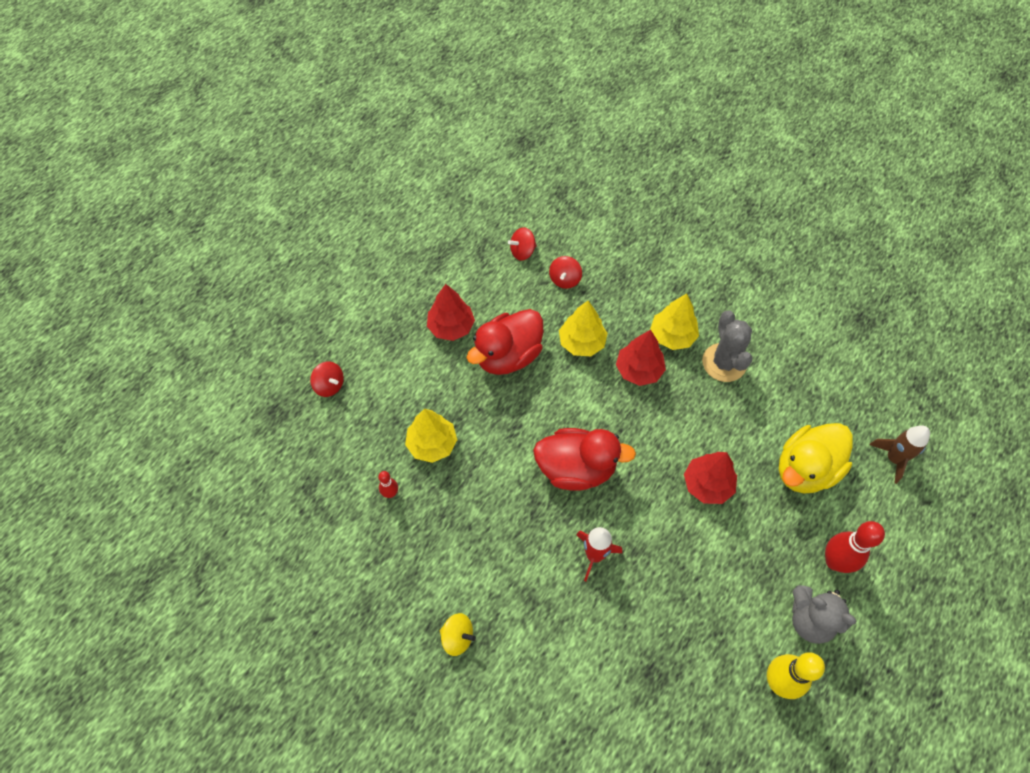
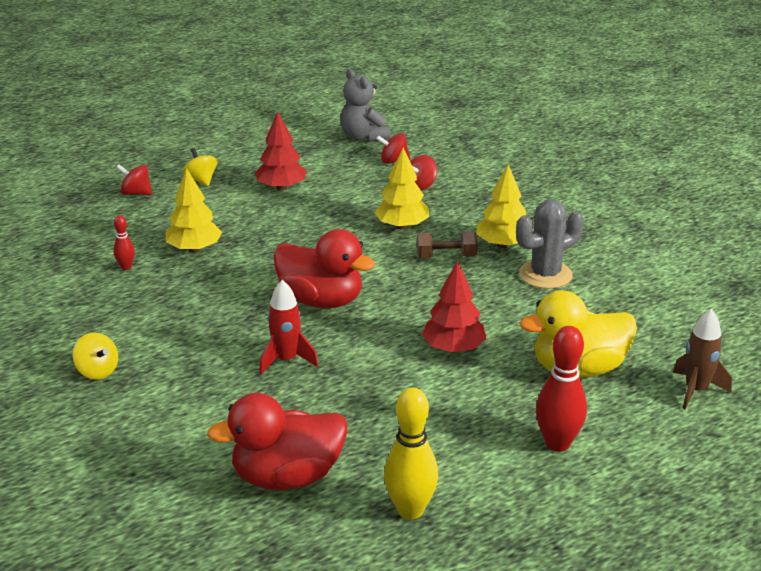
camera: 25 degrees right, 30 degrees down
(329, 385) = (136, 193): red spinning top -> red spinning top turned 135 degrees clockwise
(375, 343) = (201, 180): none -> yellow spinning top
(508, 356) = (319, 216): red duck -> red duck (287, 477)
(638, 370) = (446, 257): red tree -> brown dumbbell
(724, 363) = (545, 275): grey cactus -> grey cactus turned 45 degrees clockwise
(810, 620) = (490, 477): grey teddy bear -> grey teddy bear (363, 137)

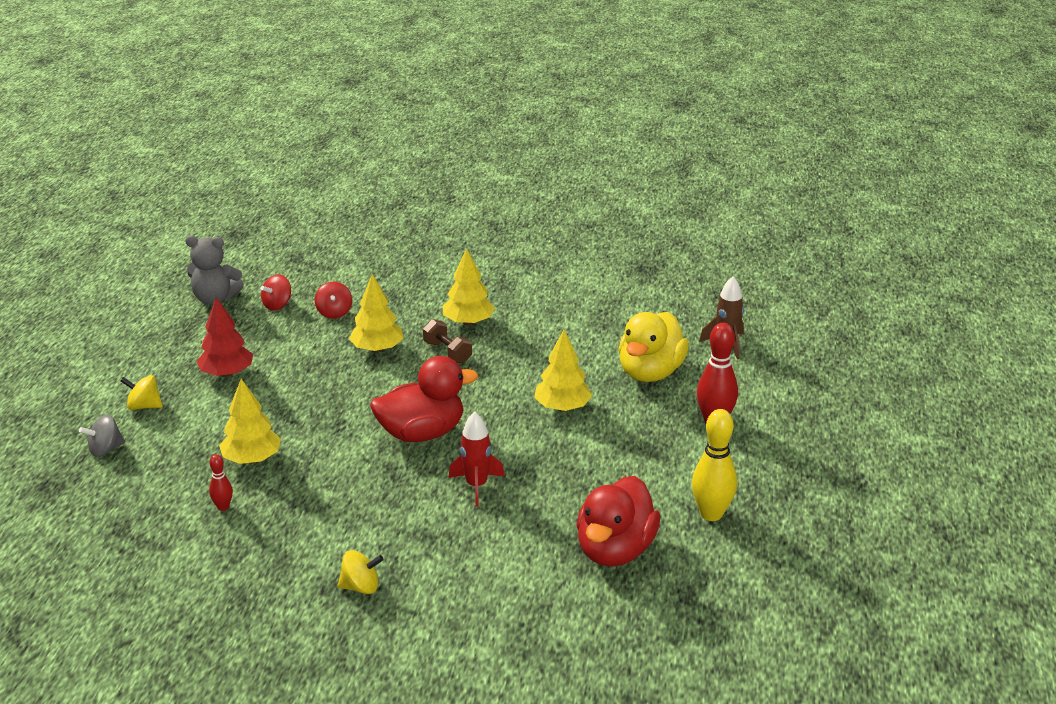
camera: 50 degrees left, 0 degrees up
(136, 193) = (105, 449): red spinning top -> grey spinning top
(446, 257) = (447, 352): brown dumbbell -> brown dumbbell turned 75 degrees counterclockwise
(453, 348) = (562, 407): red tree -> yellow tree
(545, 275) = (530, 326): grey cactus -> none

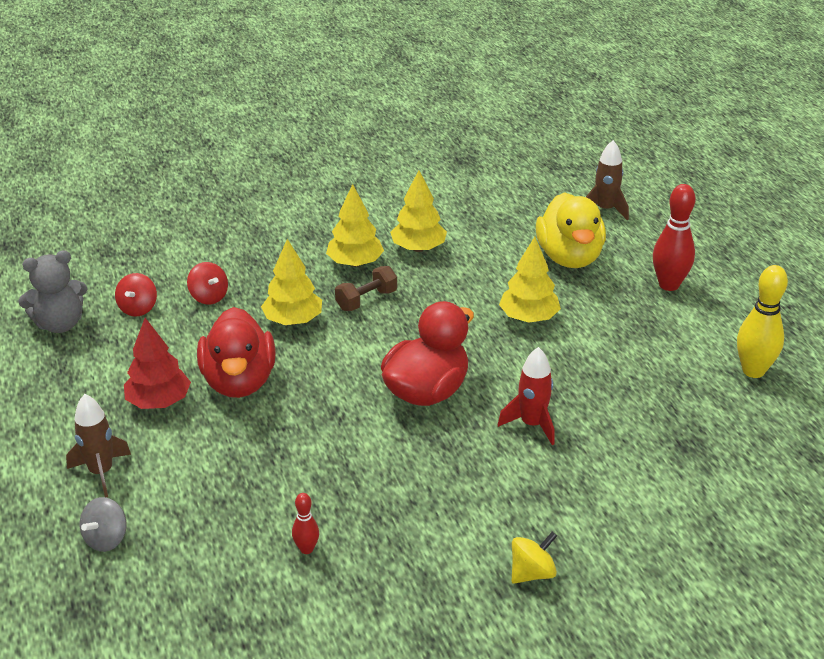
camera: 30 degrees left, 5 degrees up
(144, 406) = (101, 472): yellow spinning top -> brown rocket
(252, 459) = (283, 485): yellow tree -> yellow tree (418, 248)
(447, 352) = (366, 300): brown dumbbell -> brown dumbbell turned 60 degrees counterclockwise
(615, 550) = (713, 437): red duck -> red duck (239, 381)

